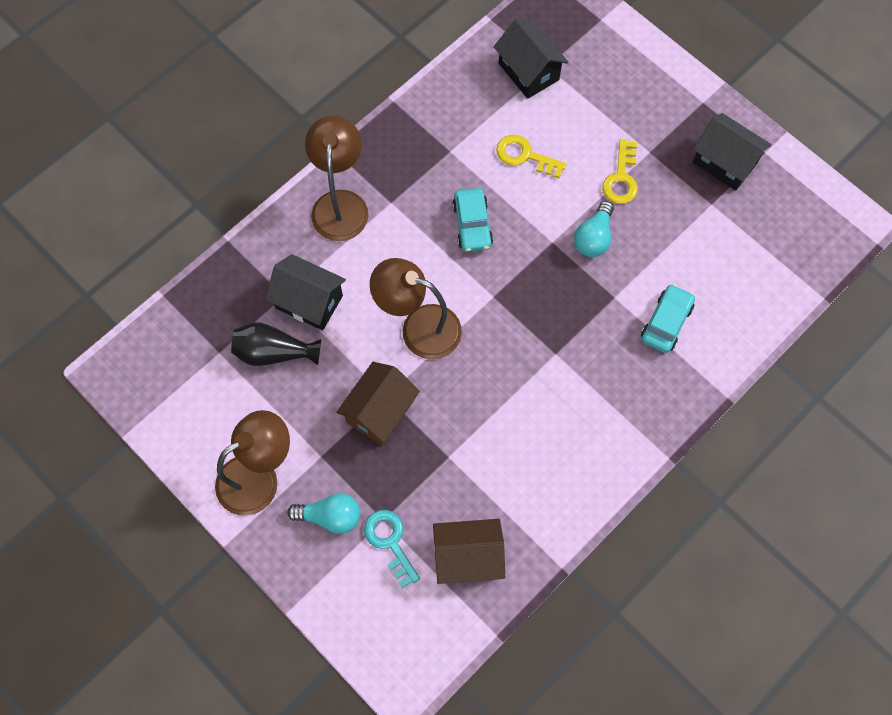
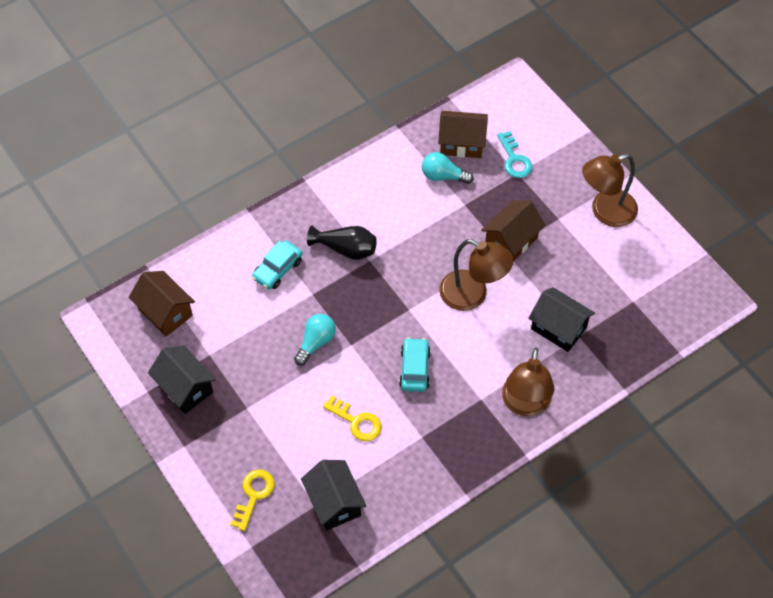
camera: 170 degrees left, 10 degrees down
(274, 352) = (589, 294): black vase -> black vase (346, 249)
(330, 516) = (555, 180): turquoise light bulb -> turquoise light bulb (443, 176)
(621, 178) = (278, 388): yellow key -> yellow key (254, 495)
(781, 246) = (165, 312): none -> brown house

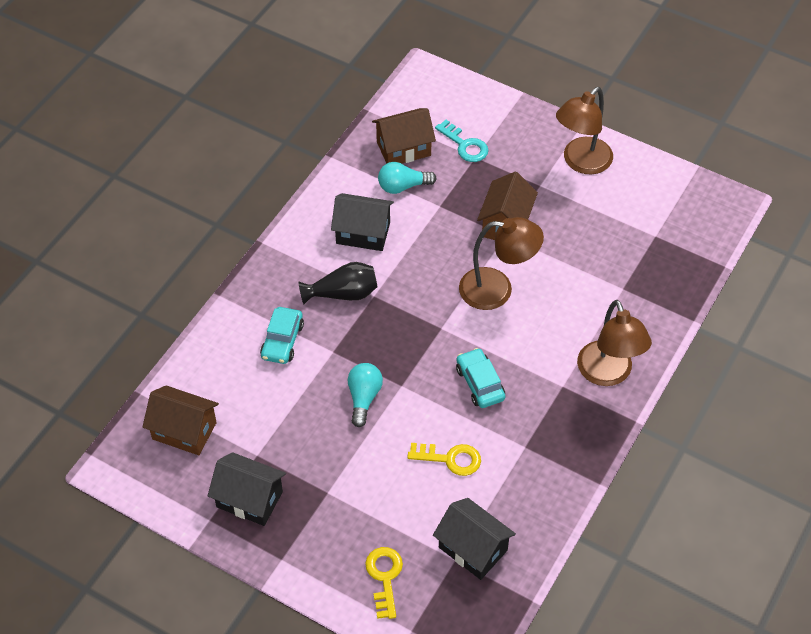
camera: 25 degrees left, 5 degrees down
(558, 328) = (599, 288): black house -> black house (363, 233)

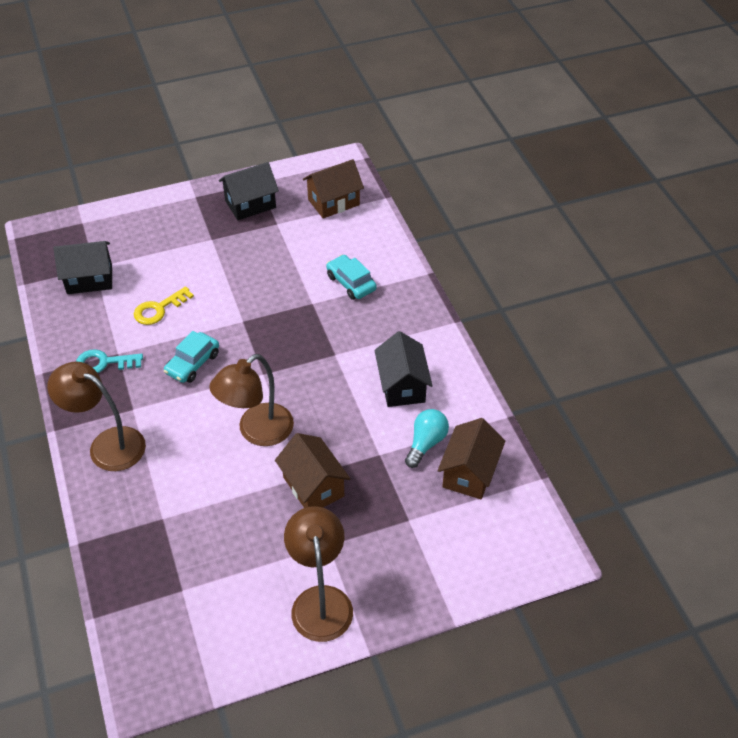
camera: 130 degrees right, 5 degrees down
(343, 294) = (356, 338): black vase -> none
(363, 233) = (402, 386): black house -> black house turned 60 degrees counterclockwise
(364, 398) = (257, 296): turquoise light bulb -> none
(385, 577) = (126, 231): yellow key -> none
(465, 145) = (430, 522): turquoise key -> turquoise key (104, 363)
(480, 383) = (192, 363): turquoise car -> turquoise car turned 105 degrees clockwise

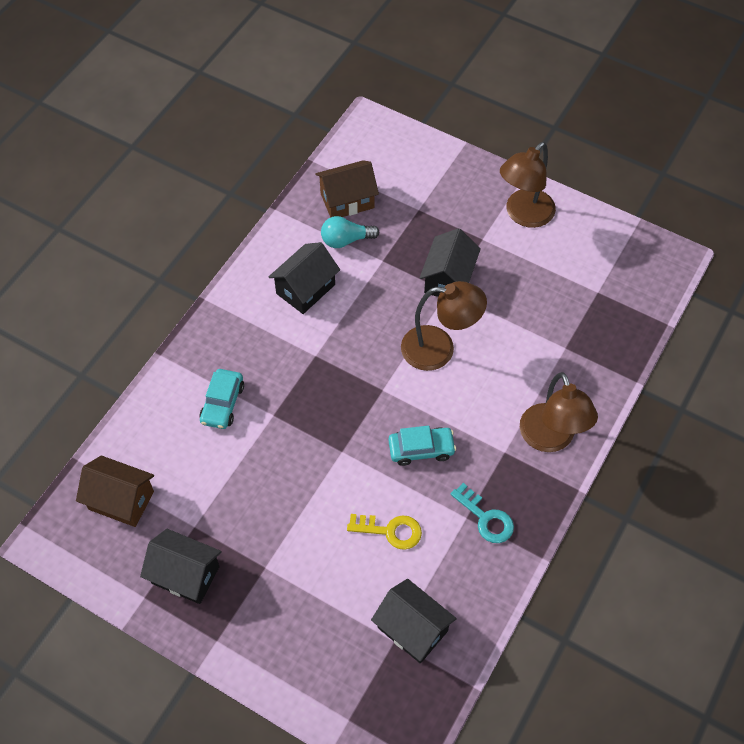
camera: 130 degrees left, 10 degrees up
(313, 486) = (448, 279): brown house -> black house

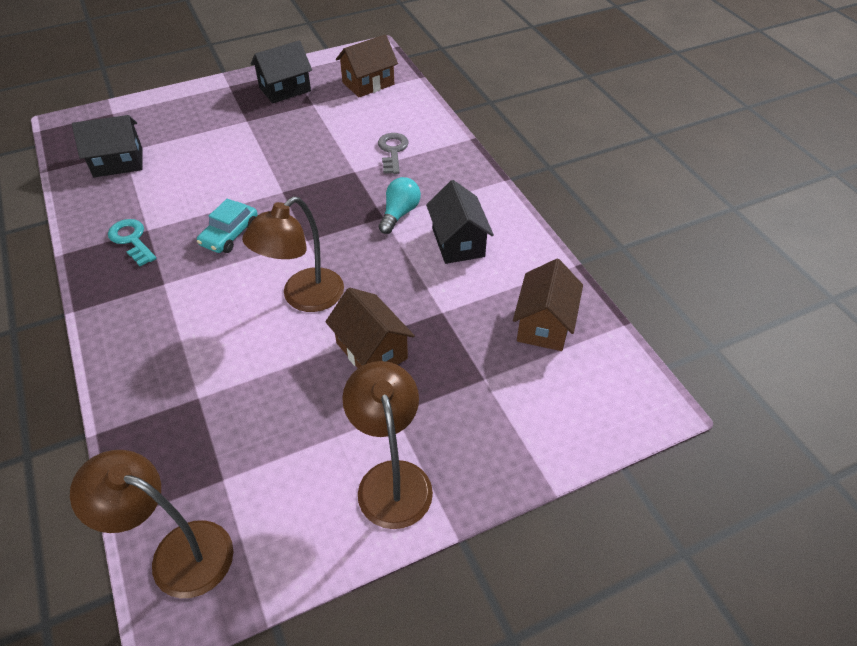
camera: 125 degrees right, 10 degrees down
(222, 403) = (393, 151): turquoise car -> grey key
(346, 240) = (492, 297): turquoise light bulb -> turquoise light bulb (399, 213)
(390, 531) = (192, 185): yellow key -> none
(448, 279) = (371, 351): black house -> brown house
(486, 518) = (132, 240): turquoise key -> turquoise key turned 60 degrees clockwise
(551, 439) = (134, 322): brown lamp -> brown lamp (177, 552)

